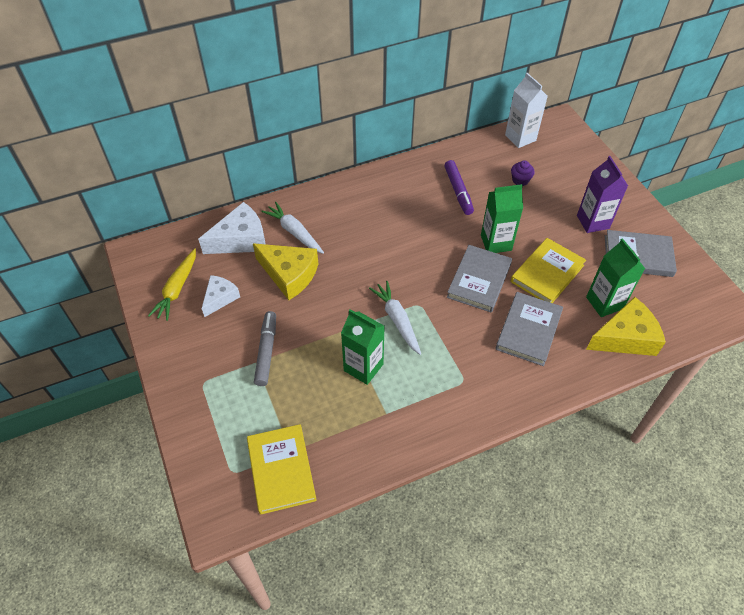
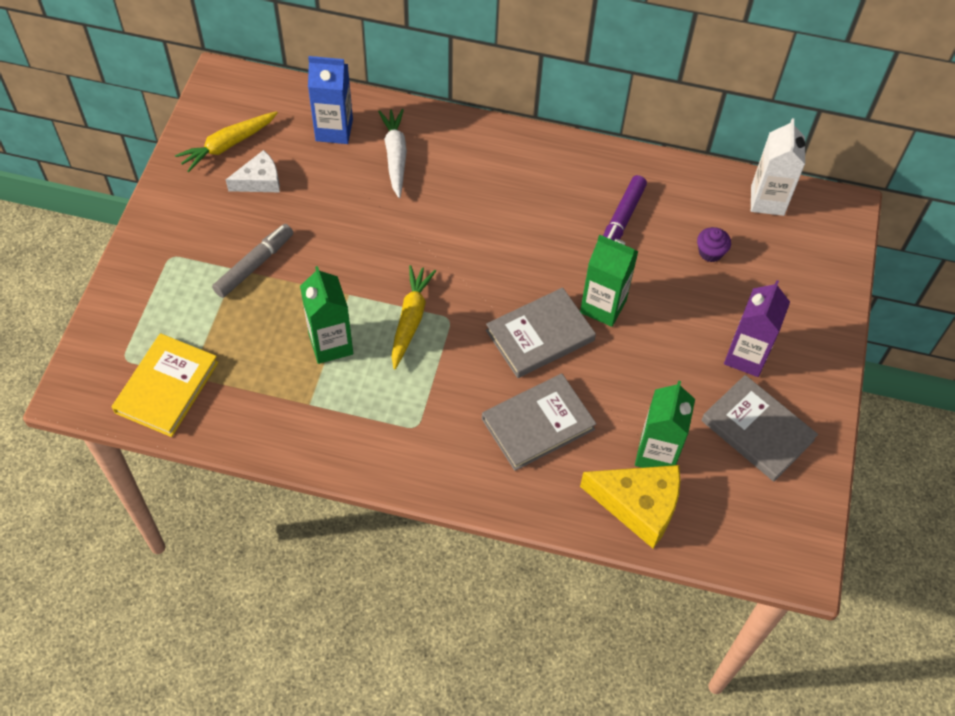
camera: 35 degrees right, 5 degrees up
(240, 239) = (334, 130): white cheese -> blue carton
(289, 274) = (348, 199): yellow cheese -> none
(397, 320) = (410, 319): white carrot -> yellow carrot
(547, 273) = (625, 378): yellow book -> none

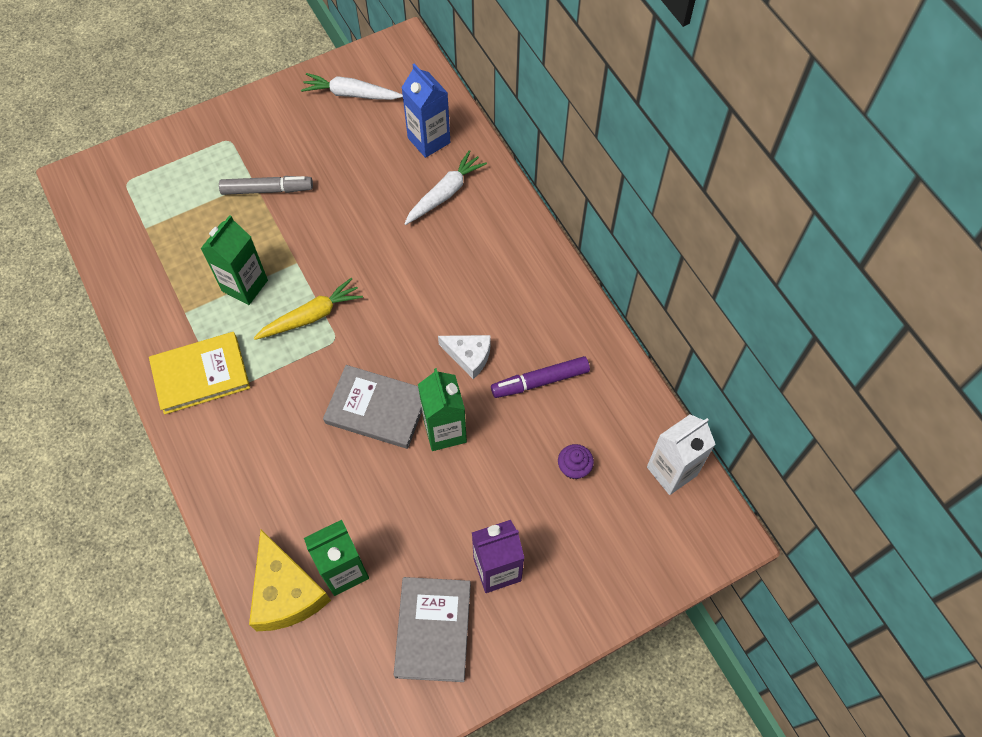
camera: 50 degrees right, 5 degrees up
(166, 387) = (125, 223): yellow book -> yellow book (201, 375)
(228, 145) = (351, 94): yellow carrot -> white carrot
(259, 181) = (340, 135): white cheese -> white cheese (469, 356)
(538, 424) = (297, 467): grey book -> none

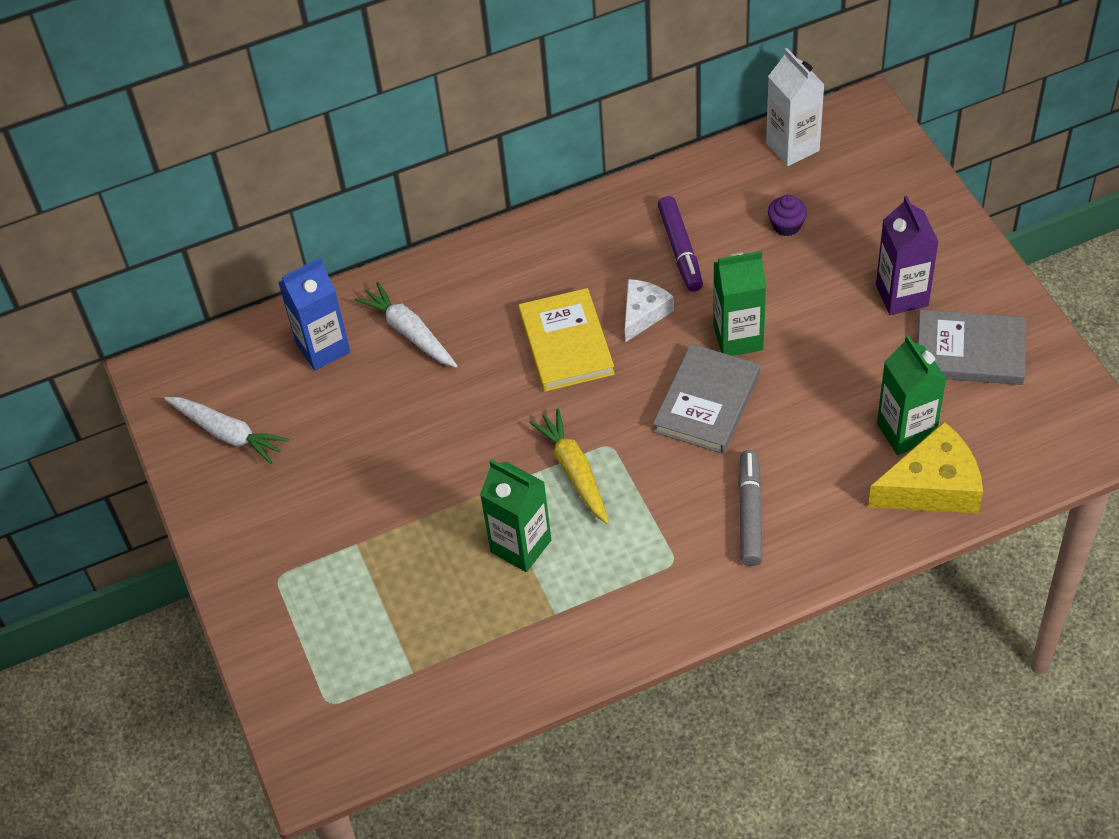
camera: 80 degrees left, 10 degrees down
(201, 375) = (649, 589): yellow book -> yellow book (566, 344)
(267, 190) = (371, 527): grey marker -> grey marker (749, 513)
(351, 94) = (227, 433): white carrot -> white carrot turned 75 degrees counterclockwise

